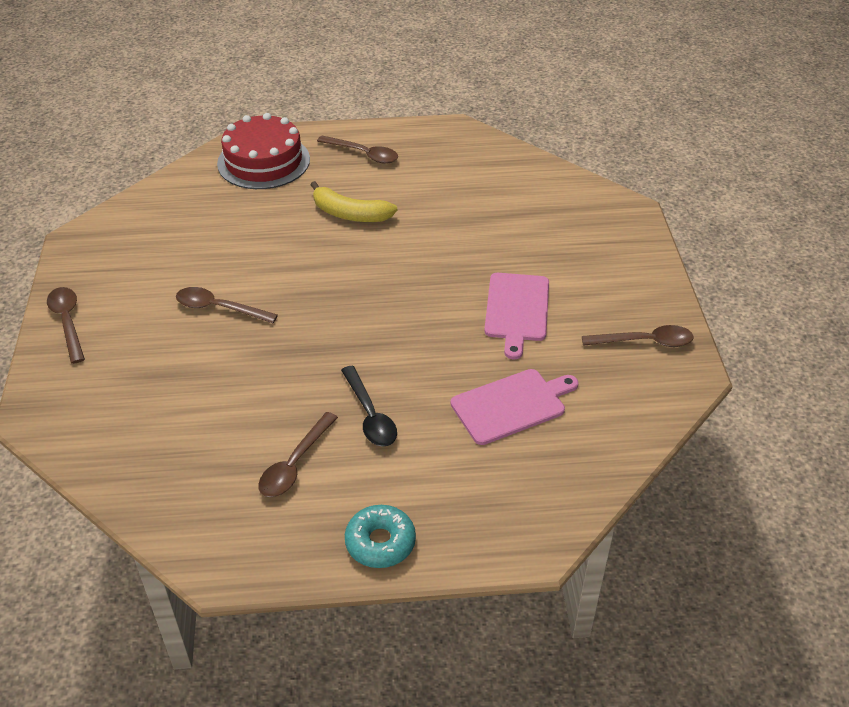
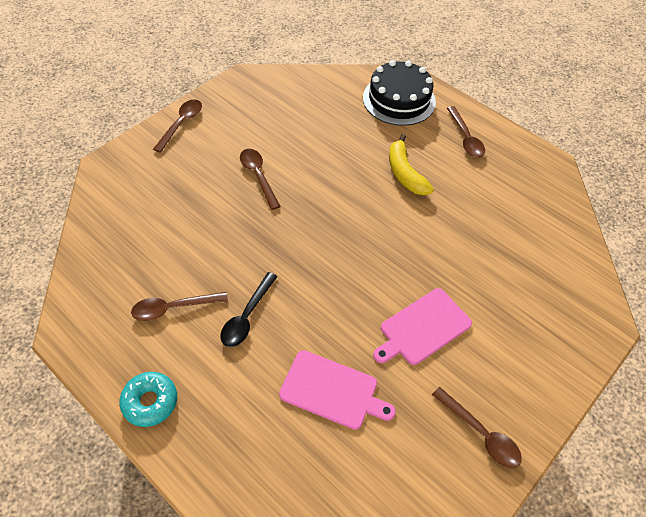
camera: 45 degrees right, 10 degrees up
(263, 161) = (399, 100): red cake -> black cake

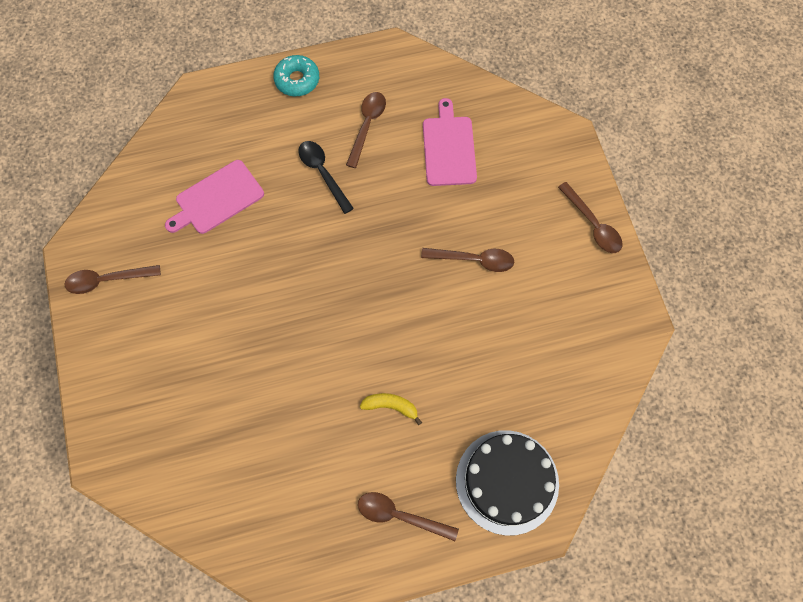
camera: 125 degrees right, 15 degrees up
(405, 173) = (391, 406): yellow banana -> yellow banana, size x0.64
(422, 328) = (216, 299): pink cutting board -> pink cutting board (449, 148)

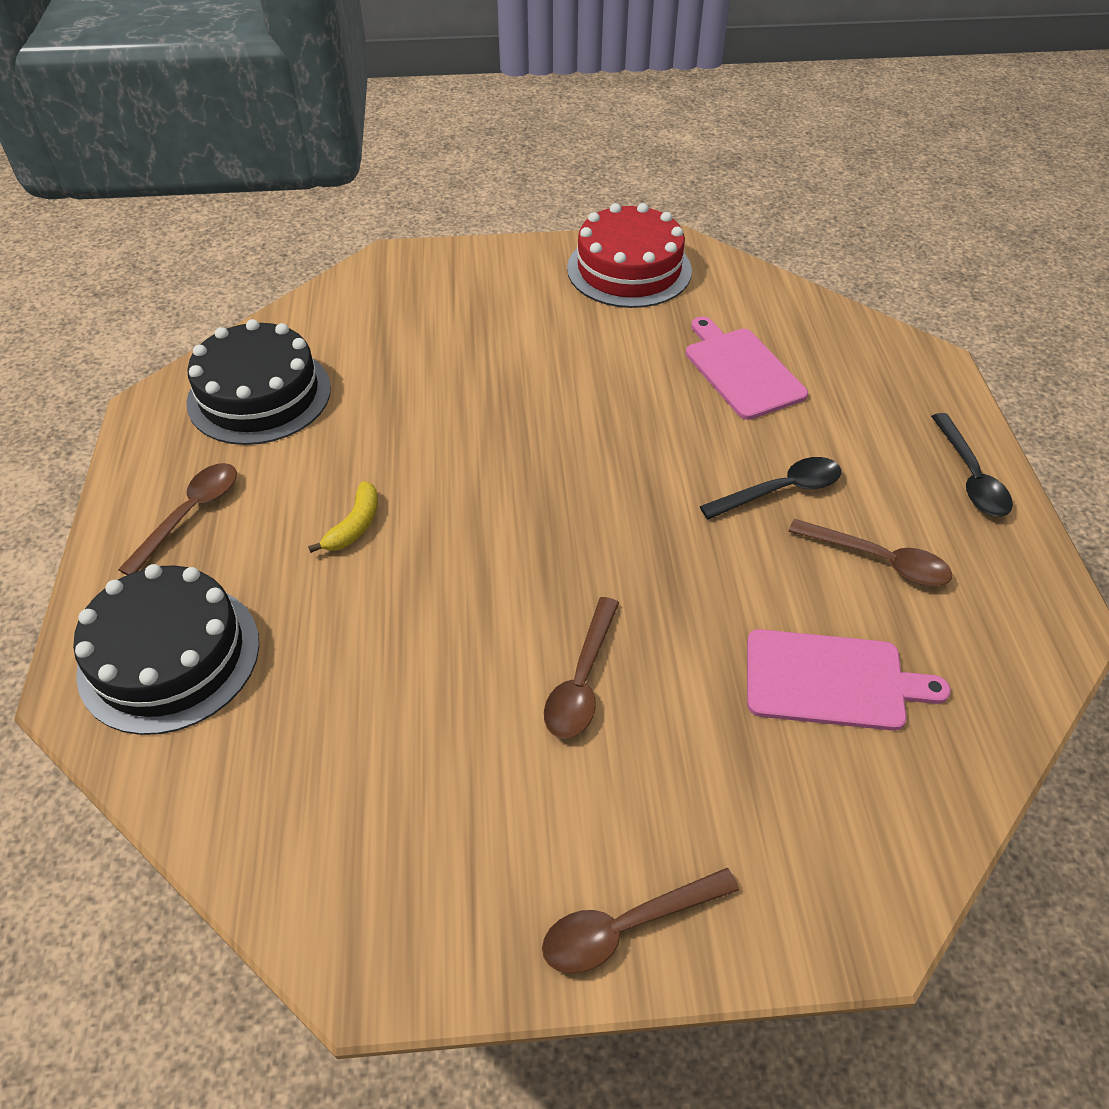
camera: 100 degrees right, 20 degrees down
(107, 280) = (629, 269): brown spoon -> red cake
(279, 513) = (259, 395): none -> black cake
(297, 80) = (970, 477): turquoise donut -> black spoon

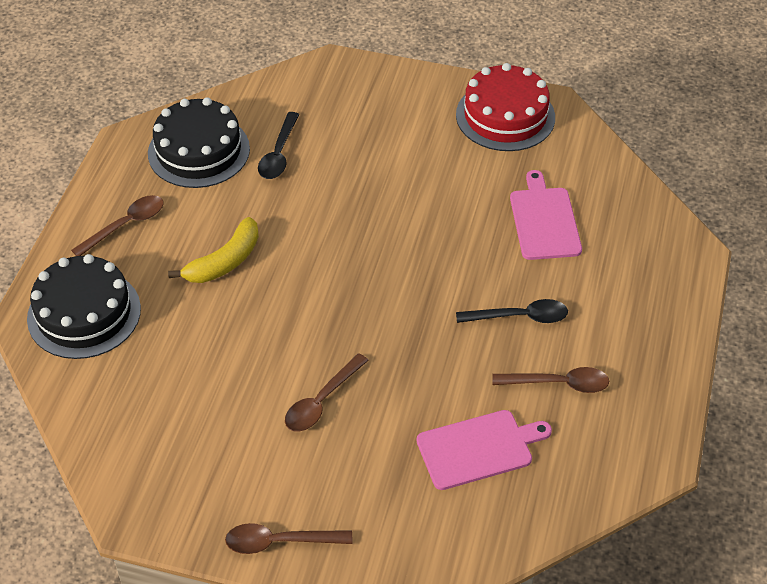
camera: 20 degrees right, 0 degrees up
(354, 526) = (224, 261): yellow banana -> yellow banana, size x1.57
(831, 680) = (478, 449): pink cutting board -> pink cutting board turned 45 degrees counterclockwise
(879, 560) = (559, 384): brown spoon -> brown spoon turned 45 degrees counterclockwise
(970, 477) = (663, 345): black spoon -> black spoon (278, 154)

